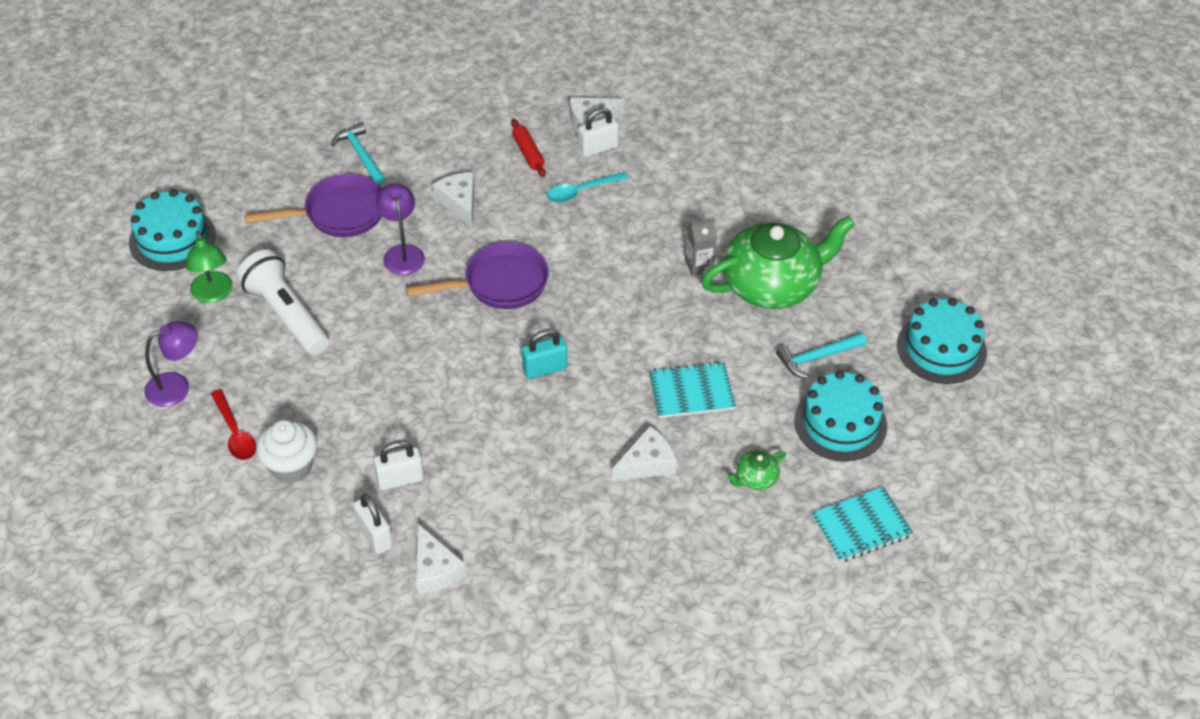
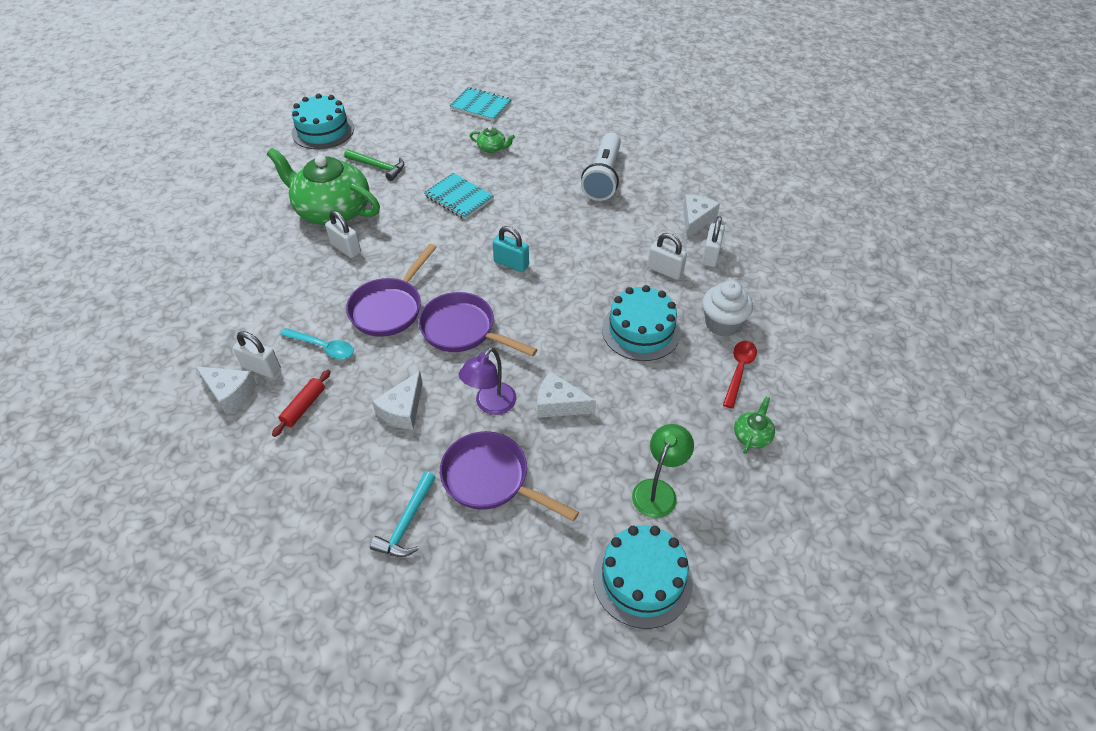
camera: 130 degrees left, 0 degrees up
(177, 386) = (752, 435): purple lamp -> green teapot
(286, 315) = (622, 426): white flashlight -> white flashlight (603, 177)
(582, 253) = (389, 308): none -> purple pan
(647, 463) = (530, 187): white cheese -> white cheese (559, 404)
(699, 265) = (346, 248): grey carton -> white padlock
(817, 357) = (378, 167): turquoise hammer -> green hammer
(840, 423) = (419, 139): turquoise cake -> turquoise cake (641, 330)

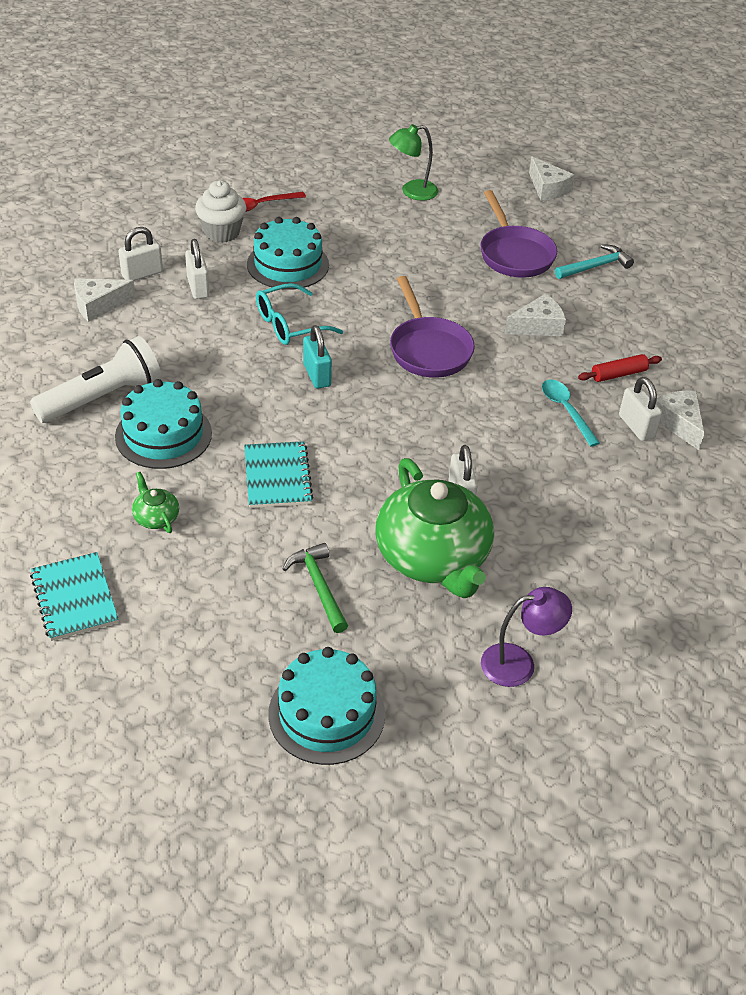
camera: 140 degrees left, 5 degrees down
(389, 308) = (474, 407): purple pan -> none
(490, 405) = (466, 290): purple lamp -> purple lamp (519, 663)
(559, 404) = (415, 262): white cheese -> white cheese (547, 188)
(573, 285) = (290, 324): none -> turquoise glasses
(642, 579) = (475, 171): turquoise cake -> turquoise cake (163, 435)
(752, 435) = (312, 178): green teapot -> none

